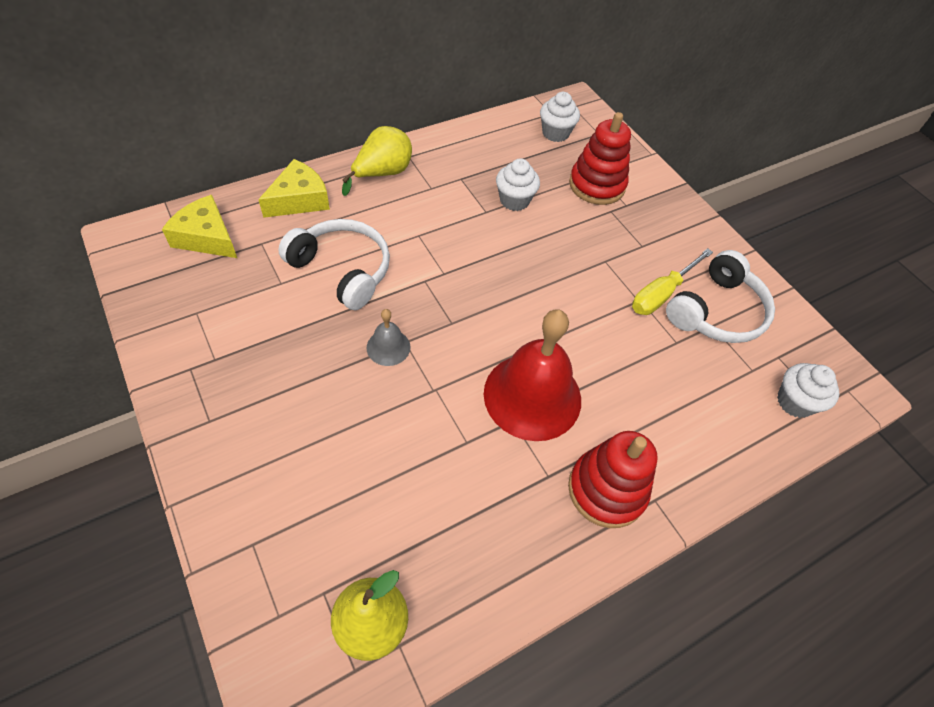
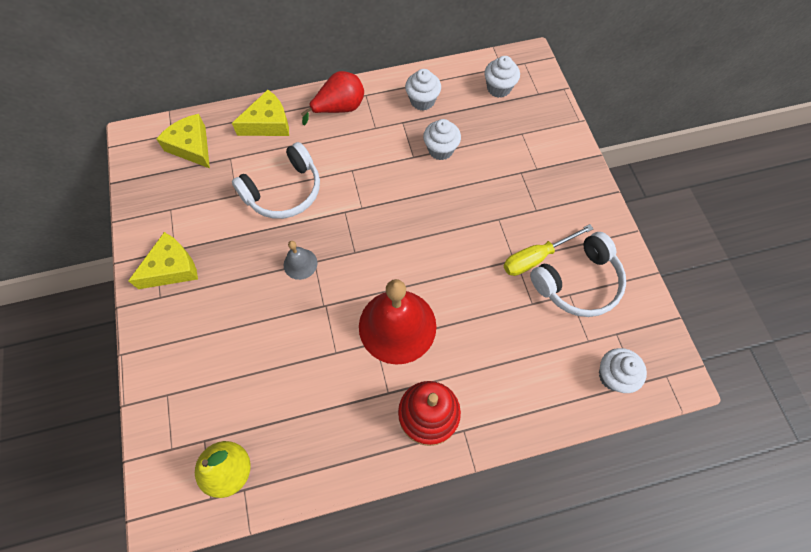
camera: 20 degrees right, 10 degrees up
(217, 382) = (172, 268): none -> yellow cheese
(342, 270) = (284, 191): white headphones -> white headphones turned 90 degrees clockwise
(382, 173) = (339, 108): yellow pear -> red pear
(476, 155) = (422, 101): none -> white cupcake
(597, 185) = (517, 145): red stacking toy -> none

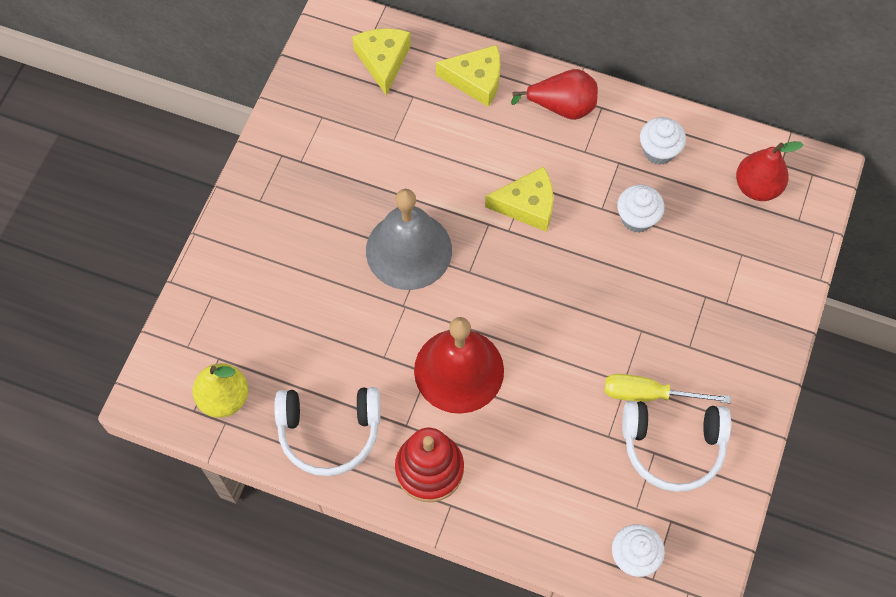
camera: 35 degrees right, 0 degrees up
(172, 268) = (287, 178): yellow cheese -> yellow cheese (527, 205)
(284, 191) = (443, 165): white headphones -> white headphones (329, 432)
(300, 264) = (409, 250): grey bell -> grey bell, size x2.18
(499, 88) = (757, 187): white cupcake -> red pear

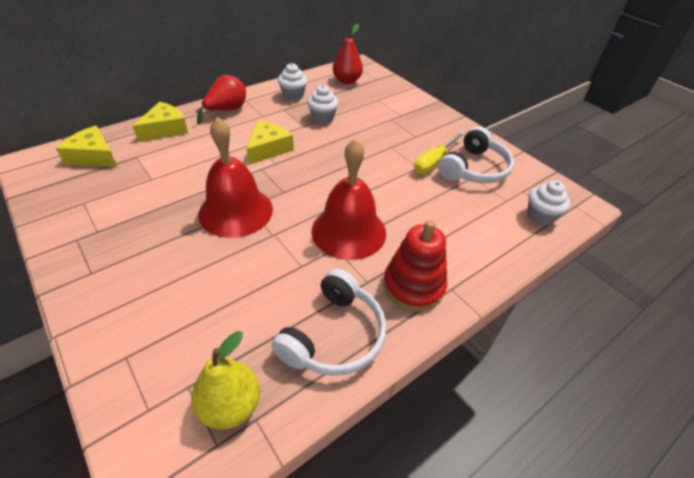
camera: 60 degrees left, 20 degrees down
(409, 250) = (236, 211): grey bell -> red bell

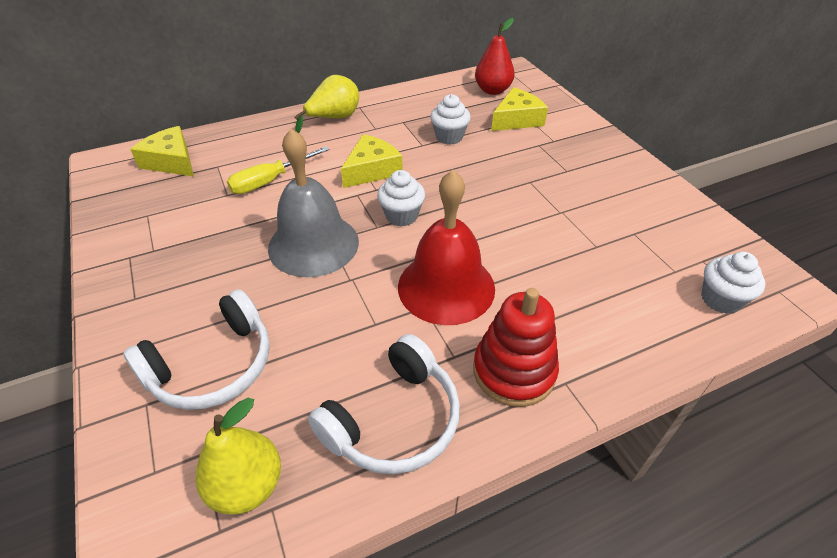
camera: 15 degrees right, 0 degrees up
(165, 129) = (258, 136): yellow cheese -> yellow cheese (517, 119)
(226, 110) = (334, 118): red pear -> yellow pear
(236, 211) = (313, 244): red bell -> grey bell
(293, 96) = (419, 105): white cupcake -> white cupcake (401, 216)
(433, 162) = (583, 207): yellow screwdriver -> yellow screwdriver (270, 181)
(474, 169) = (638, 222): white headphones -> white headphones (213, 366)

